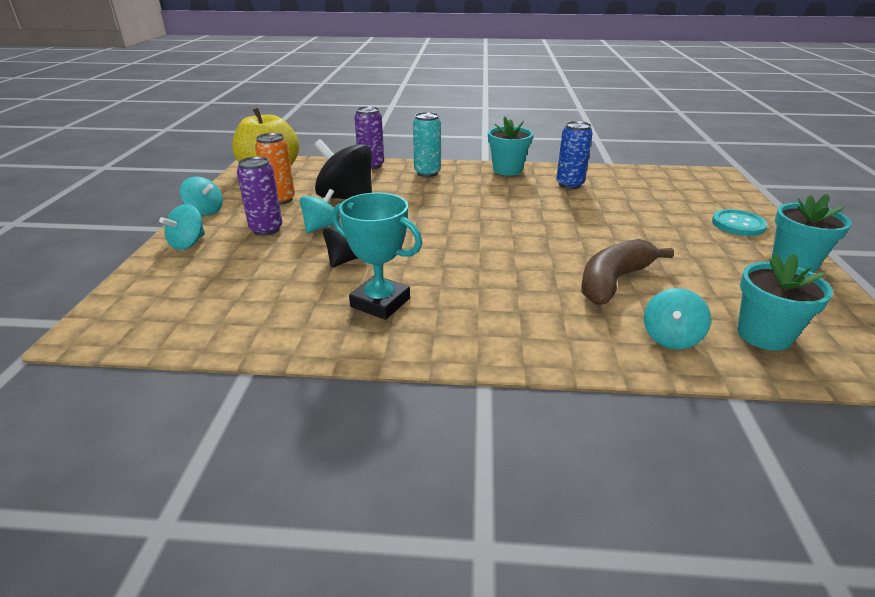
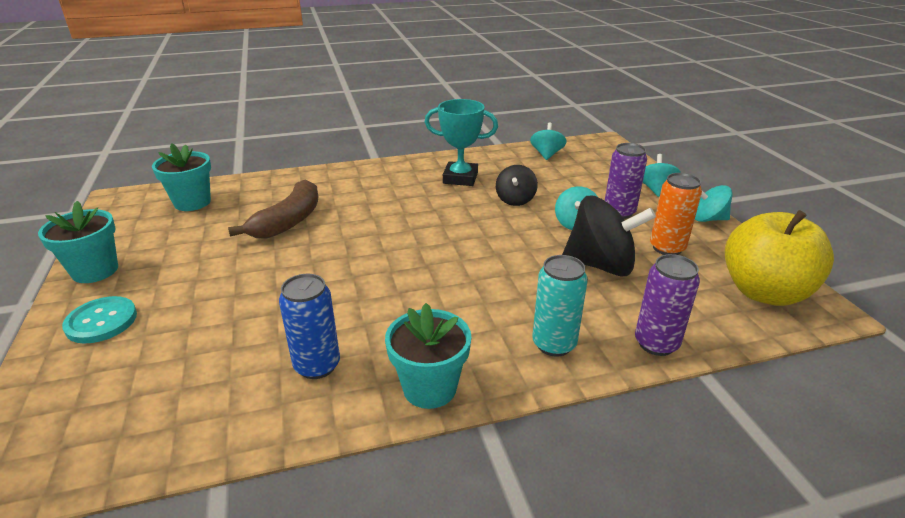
camera: 160 degrees right, 0 degrees up
(670, 338) = (261, 191): turquoise spinning top -> turquoise spinning top (546, 154)

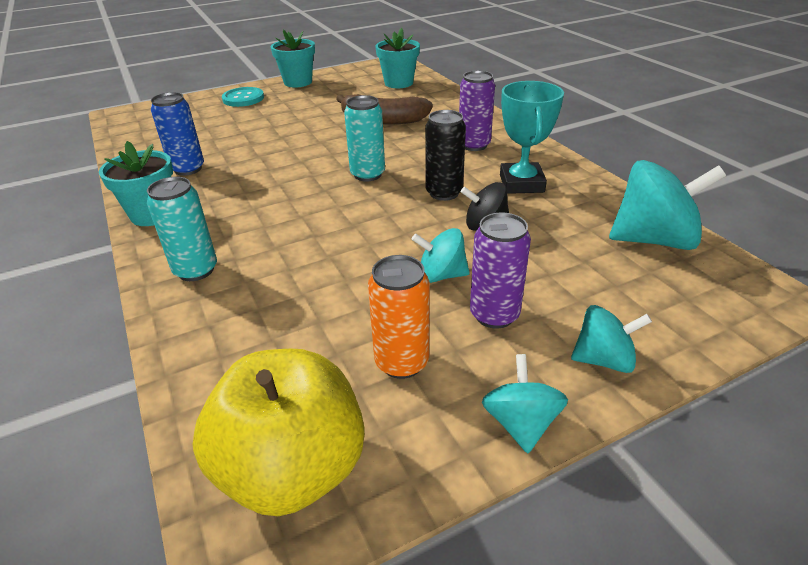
camera: 80 degrees right, 5 degrees up
(408, 240) = (367, 174): none -> turquoise can
(460, 209) = (444, 193): none -> black can
(546, 154) = (653, 240): turquoise spinning top -> turquoise spinning top, size x1.75
(601, 265) = (342, 298): black spinning top -> none
(656, 343) = (186, 341): purple can -> purple can (474, 145)

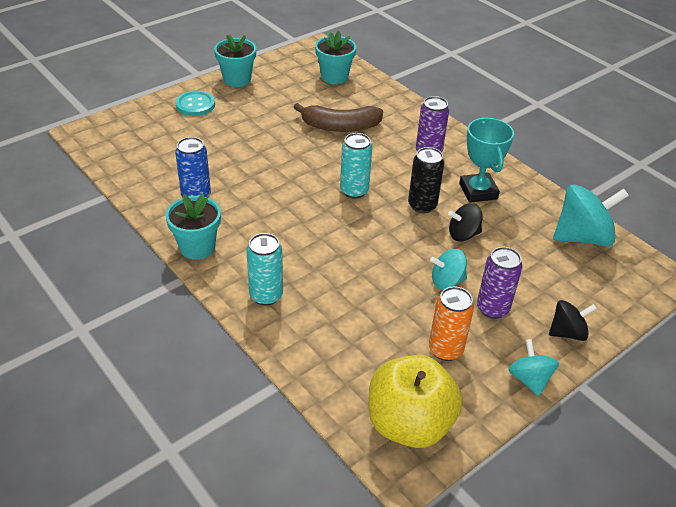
camera: 15 degrees left, 5 degrees up
(603, 359) = (567, 332): turquoise spinning top -> black spinning top

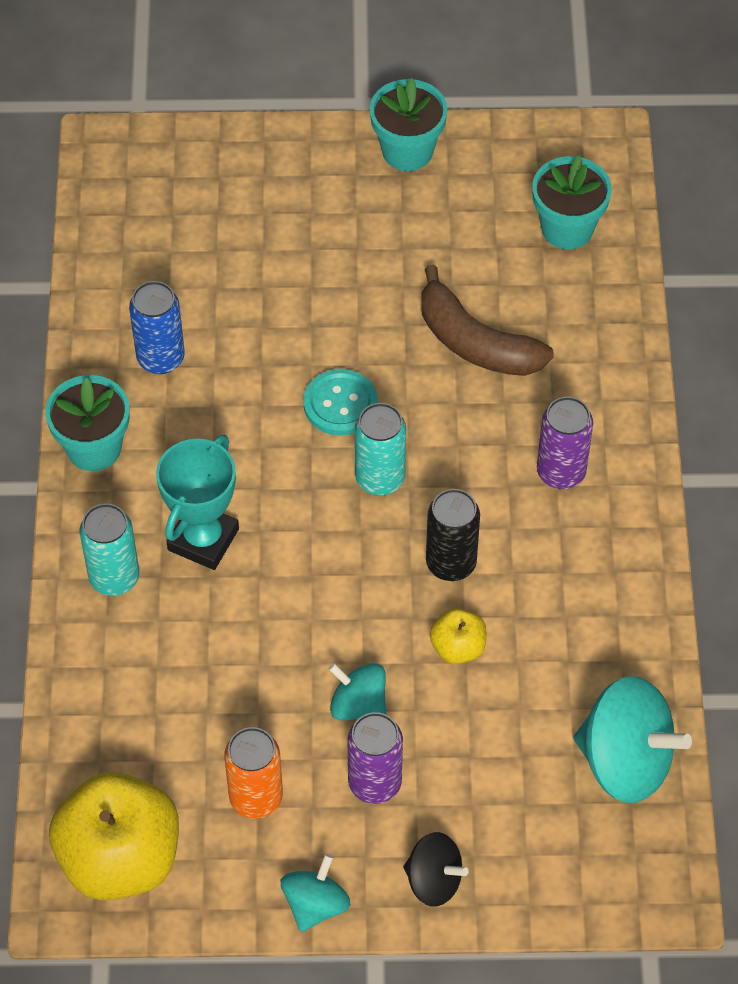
camera: 40 degrees right, 15 degrees up
(195, 105) = (300, 174): turquoise button -> turquoise button (340, 404)
(463, 234) = (458, 647): black spinning top -> yellow apple
(478, 191) = (559, 589): turquoise trophy -> turquoise trophy (203, 539)

